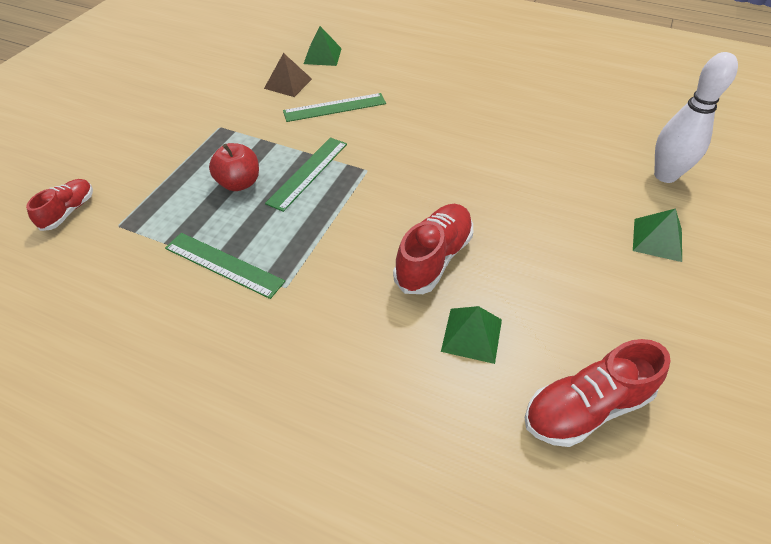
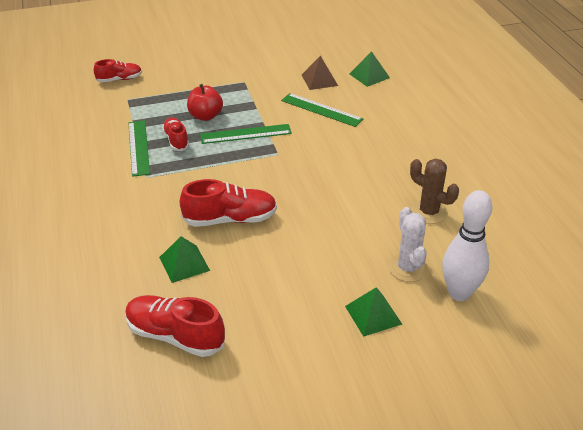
camera: 50 degrees right, 10 degrees down
(252, 227) = (176, 140): none -> red shoe
(548, 132) = (429, 212): none -> brown cactus
(611, 185) = (407, 268): none -> white cactus

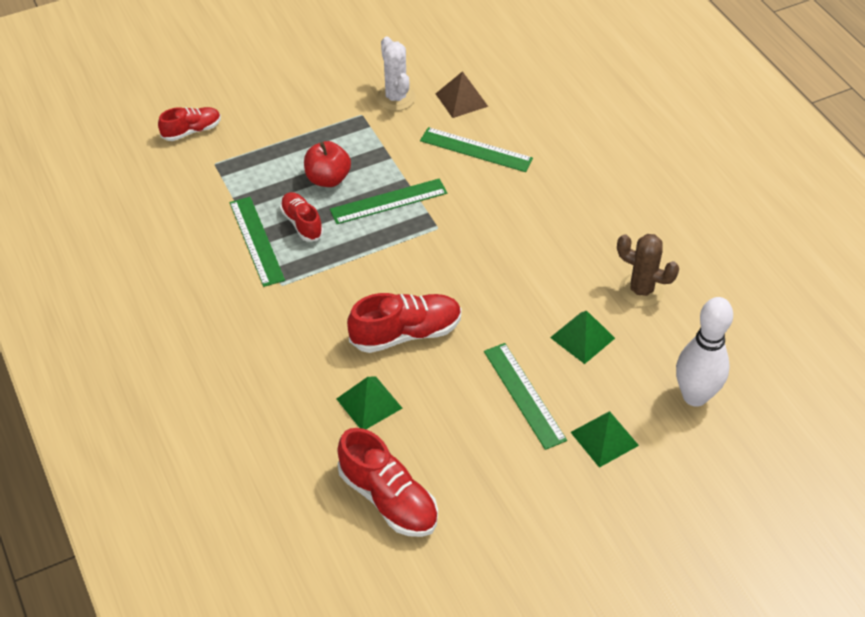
camera: 10 degrees left, 10 degrees up
(175, 336) = (388, 498): red shoe -> red shoe turned 150 degrees counterclockwise
(313, 274) = (524, 395): none -> green ruler
(369, 76) = (525, 84): green pyramid -> green pyramid (582, 337)
(407, 268) = (631, 372): white cactus -> white cactus (396, 98)

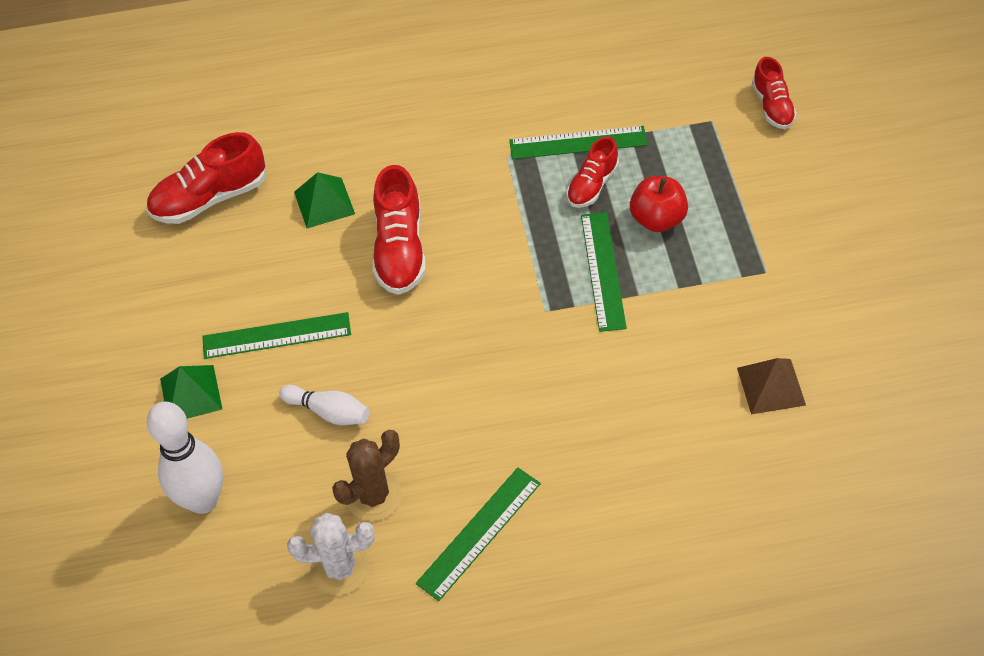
camera: 110 degrees right, 5 degrees up
(302, 223) = (592, 185): red shoe -> red shoe turned 135 degrees clockwise
(396, 98) = (790, 313): white cactus -> white cactus (340, 568)
(476, 149) = (669, 380): green ruler -> green ruler (479, 533)
(582, 337) = (329, 412): green pyramid -> white bowling pin

